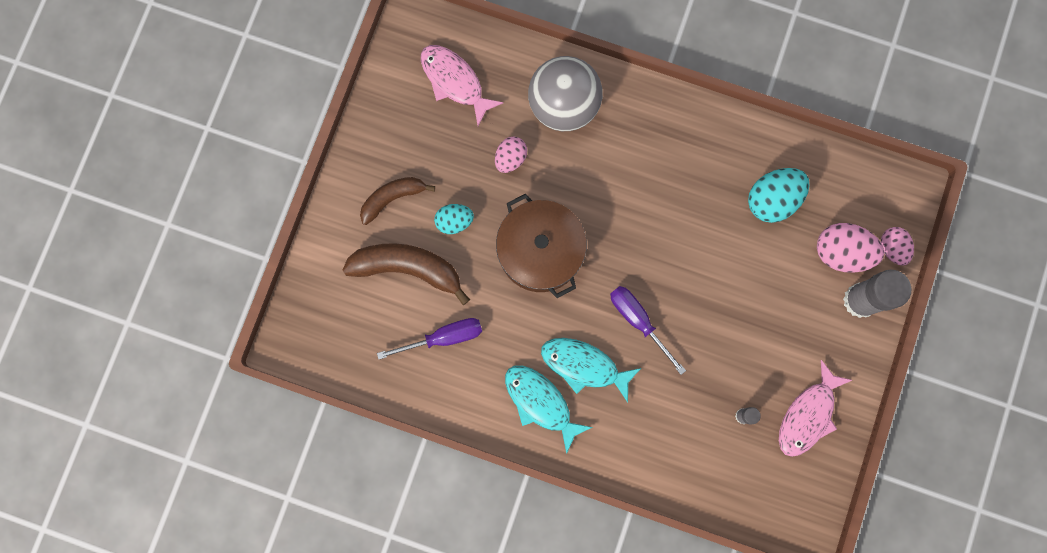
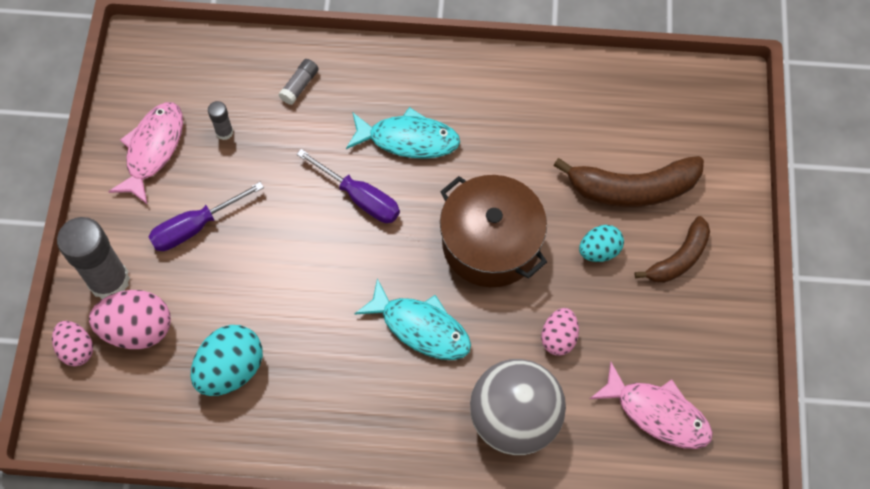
camera: 165 degrees right, 15 degrees down
(443, 337) = (568, 130): purple screwdriver -> purple screwdriver (195, 227)
(540, 403) = (444, 94): turquoise fish -> turquoise fish (421, 327)
(667, 446) = (299, 86): none -> grey glue stick

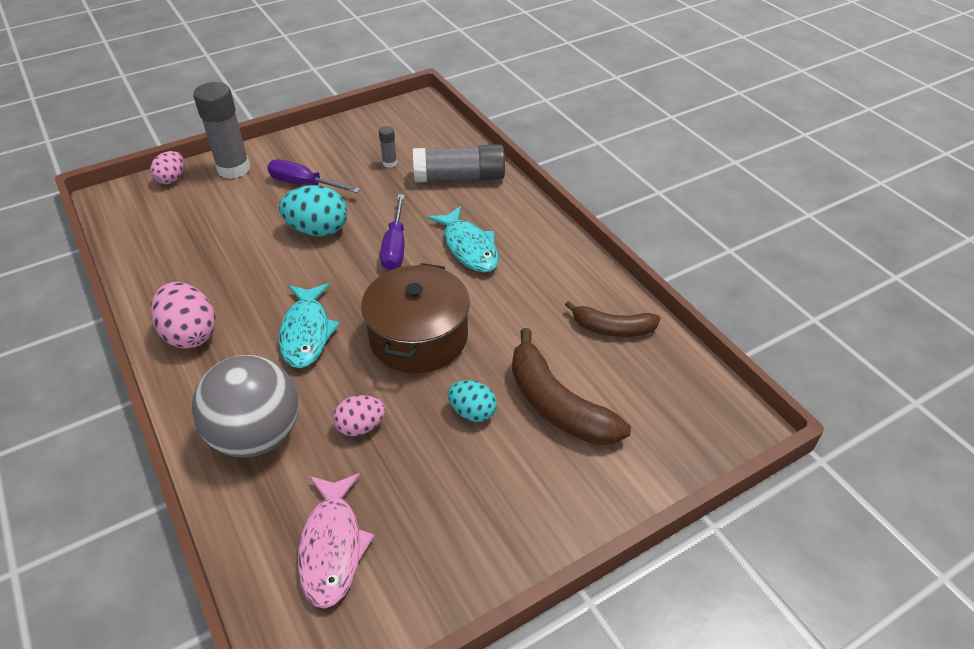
camera: 55 degrees right, 20 degrees down
(138, 329) = (204, 196): pink egg -> pink egg (190, 334)
(153, 149) = (348, 142): pink fish -> none
(231, 369) = (200, 251): turquoise egg -> turquoise egg (318, 230)
(299, 86) = (459, 177): grey glue stick -> grey glue stick, size x2.21
(679, 258) = (516, 477): brown banana -> brown banana (612, 328)

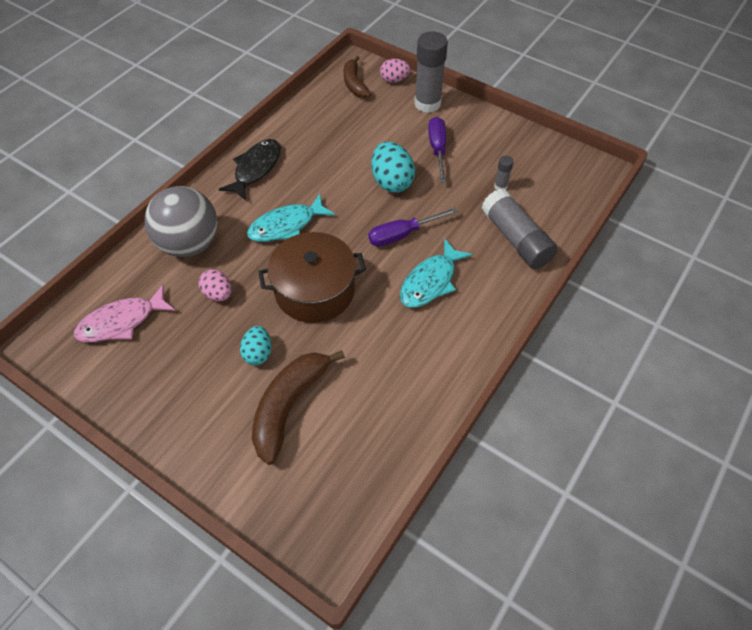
camera: 65 degrees right, 10 degrees up
(190, 334) = (255, 169): pink egg -> black fish
(612, 328) = (392, 419): brown banana -> brown banana (354, 84)

